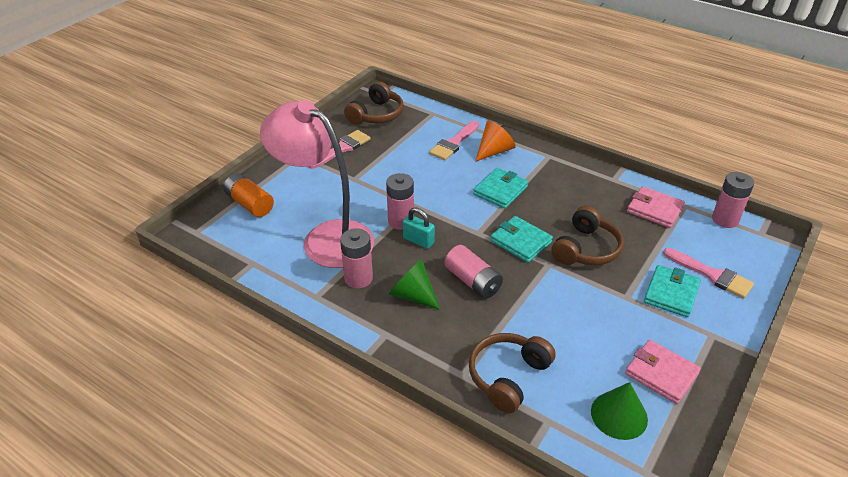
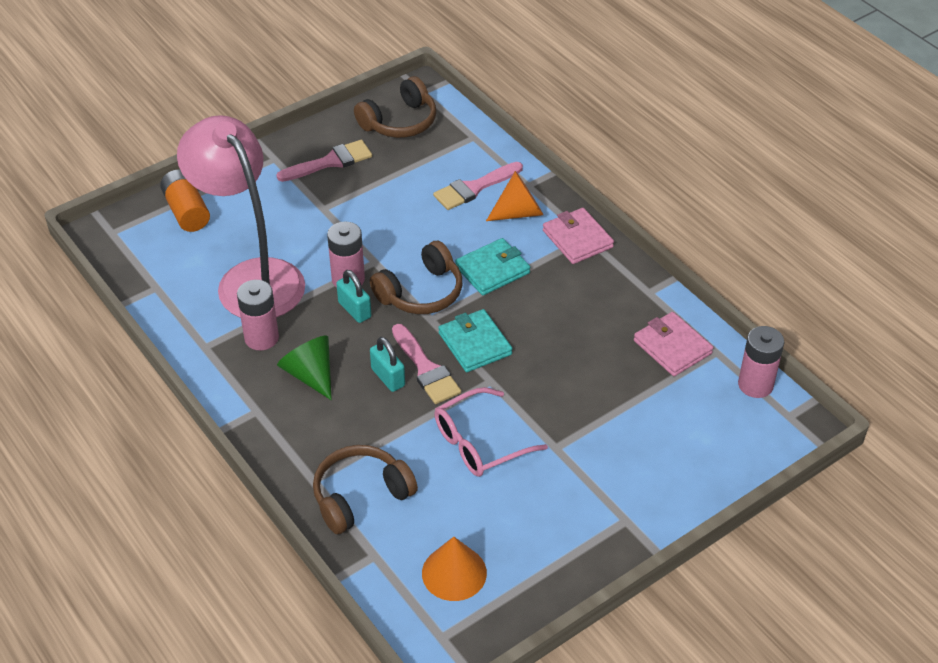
camera: 20 degrees right, 5 degrees up
(473, 281) = (388, 377): pink battery -> turquoise padlock
(570, 309) = (479, 443): none -> pink glasses
(586, 249) = (548, 375): brown headphones -> brown headphones (421, 292)
(619, 415) = (454, 573): green cone -> orange cone
(661, 374) = (532, 544): pink wallet -> pink wallet (577, 239)
(671, 293) = (613, 458): turquoise wallet -> none
(712, 275) = (681, 450): pink brush -> pink brush (426, 368)

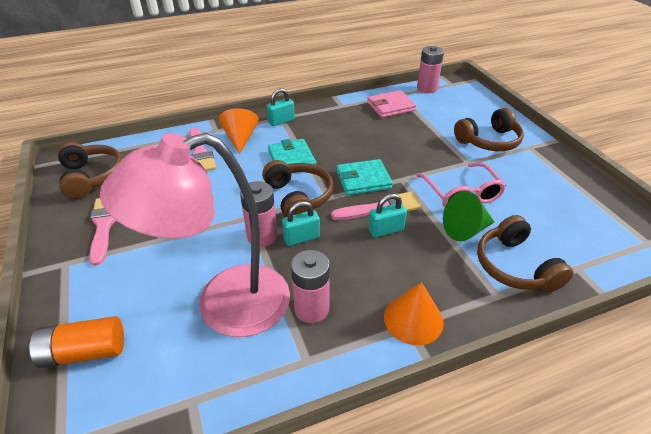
camera: 75 degrees left, 5 degrees down
(310, 374) = (370, 279): green cone -> green cone (465, 230)
(454, 573) = (586, 226): orange cone -> orange cone (413, 319)
(577, 239) = (281, 121): pink wallet -> turquoise padlock
(621, 470) = (489, 141): none -> brown headphones

